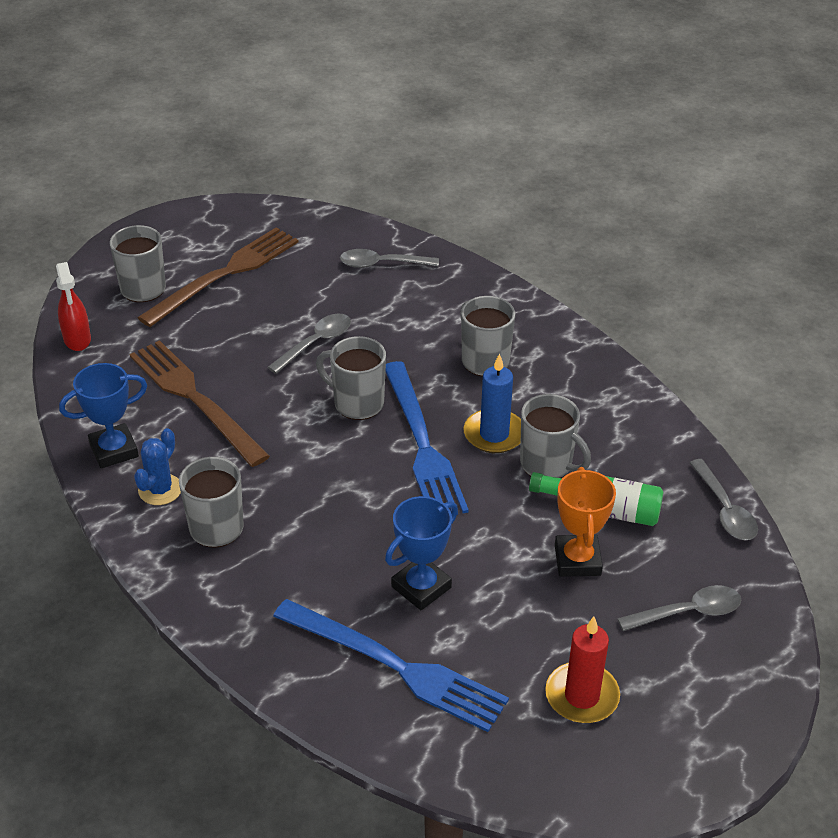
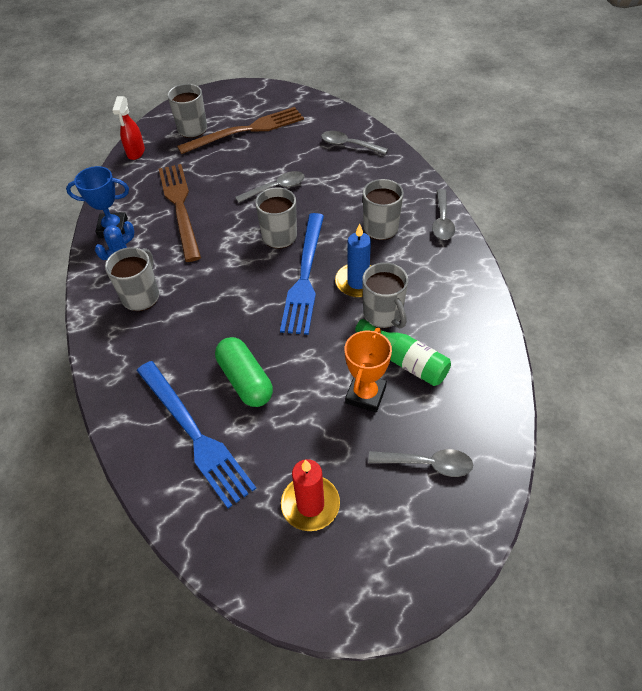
camera: 25 degrees right, 10 degrees up
(421, 587) = (245, 380): blue trophy -> green capsule
(725, 509) = (499, 389): grey spoon -> grey spoon (442, 221)

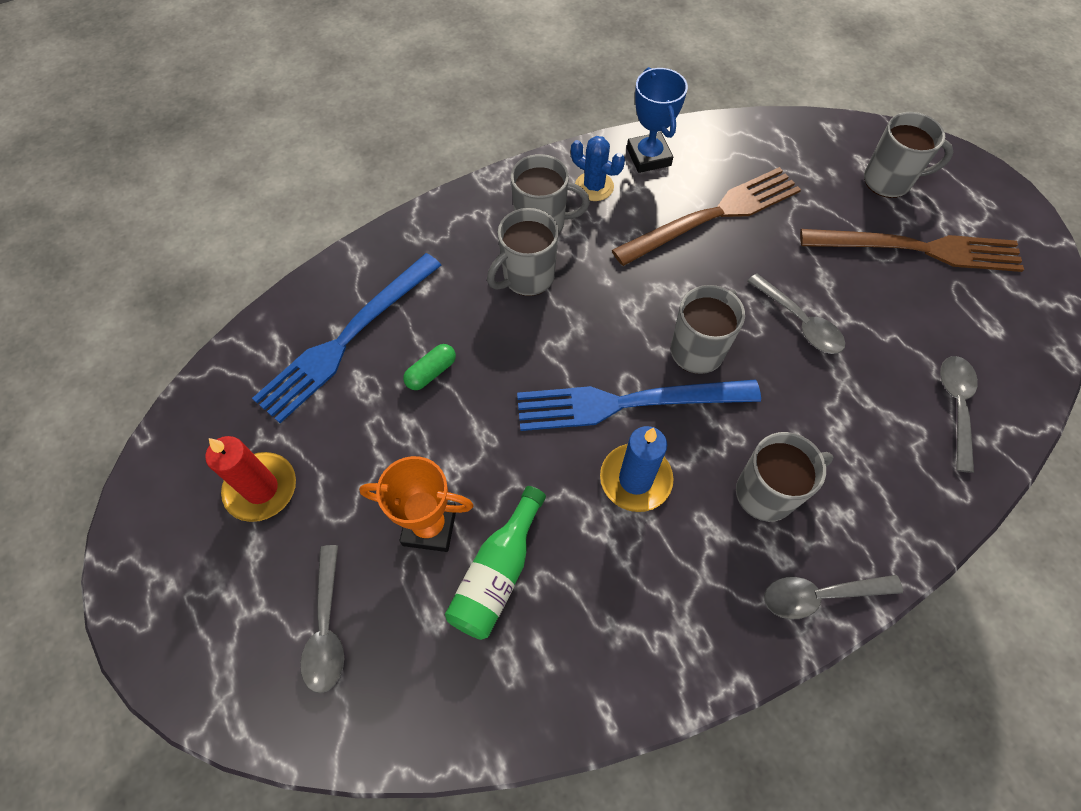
camera: 75 degrees right, 10 degrees up
(136, 152) = (803, 132): red spray bottle -> none
(245, 380) = (431, 372): green capsule -> green capsule, size x0.55
(246, 131) = (918, 249): brown fork -> brown fork turned 45 degrees counterclockwise
(383, 315) = (578, 528): grey mug -> grey mug (527, 277)

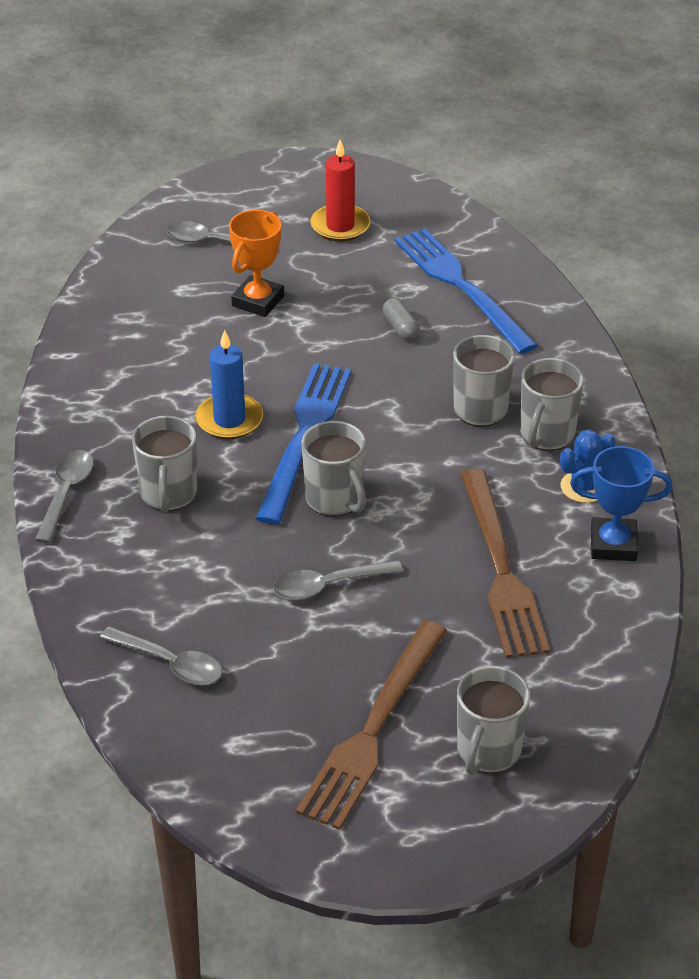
camera: 110 degrees right, 20 degrees down
(431, 372) = (400, 327): green capsule -> grey capsule
(497, 573) = (199, 327): green bottle -> none

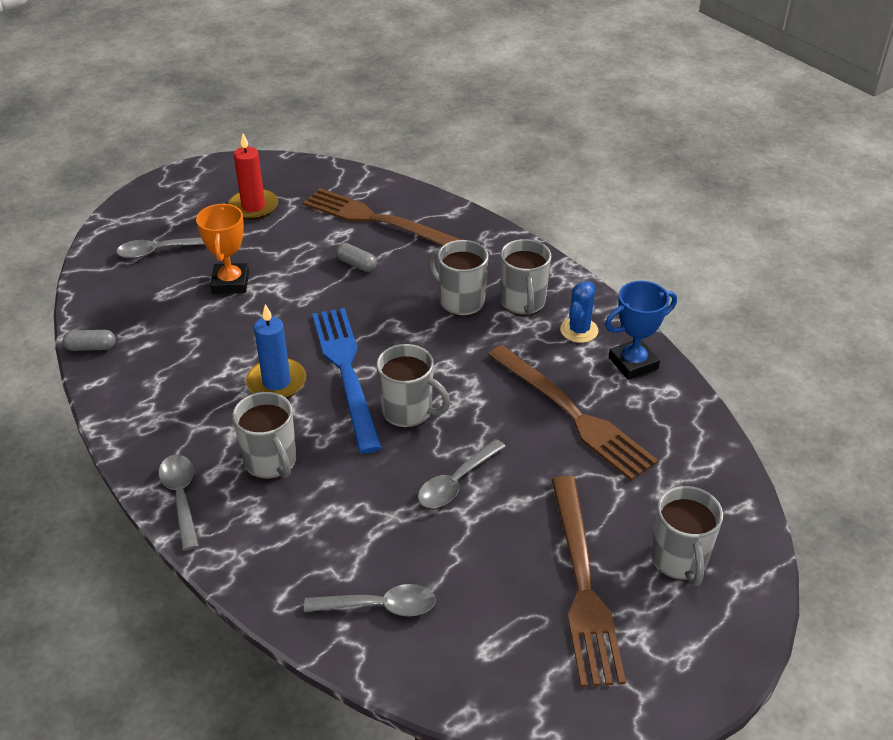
camera: 30 degrees left, 0 degrees up
(82, 319) = (91, 347): none -> grey capsule
(461, 287) = (378, 220): blue fork -> brown fork

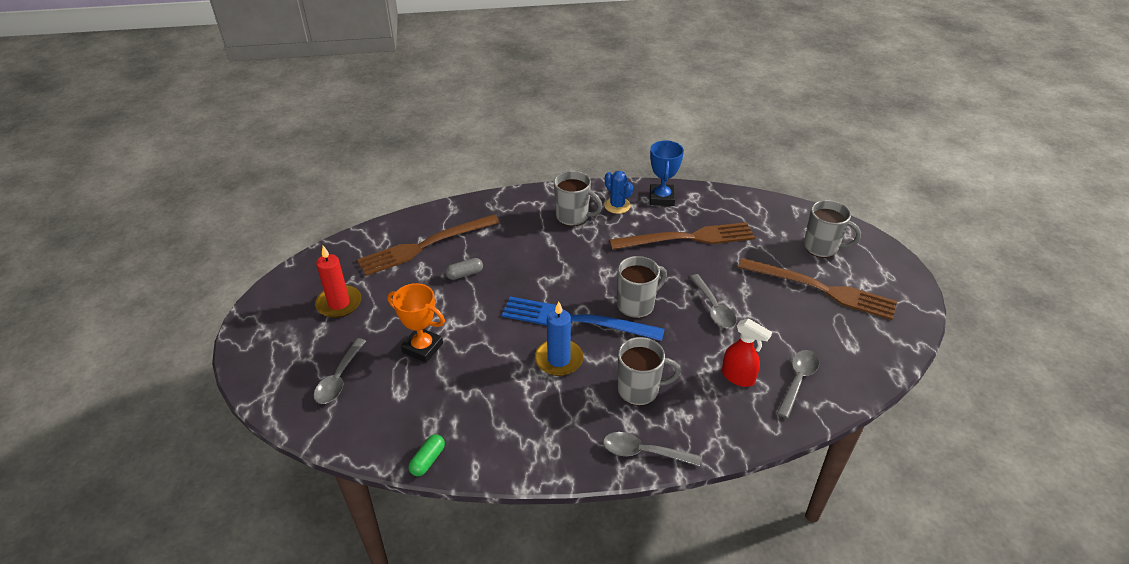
camera: 60 degrees left, 0 degrees up
(91, 347) = (428, 460): grey capsule -> green capsule
(347, 544) = (738, 377): none -> red spray bottle
(460, 301) = (548, 242): grey mug -> none

